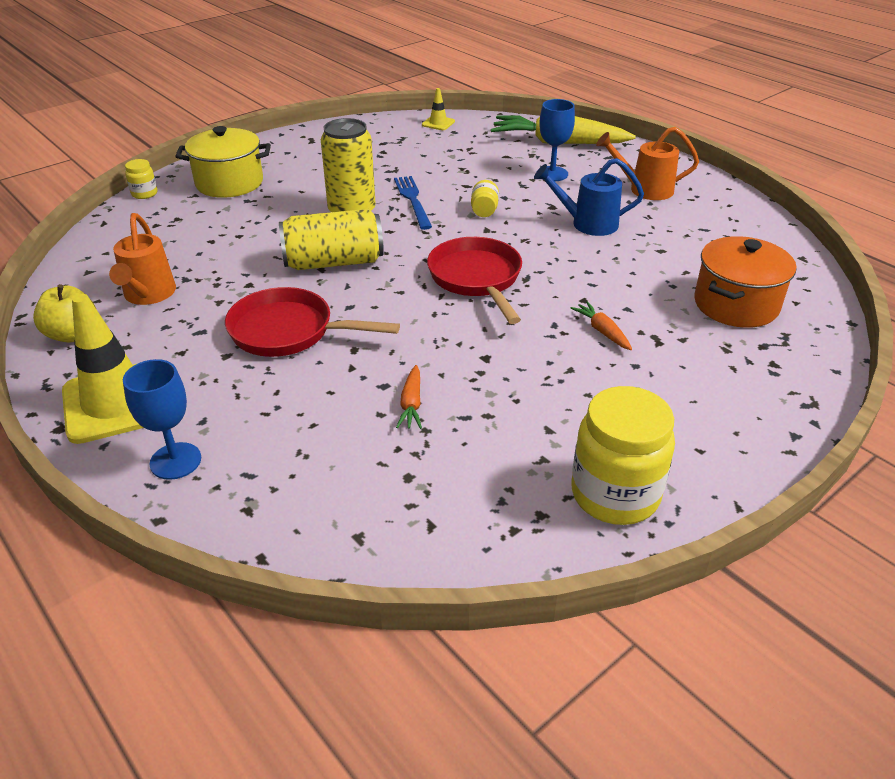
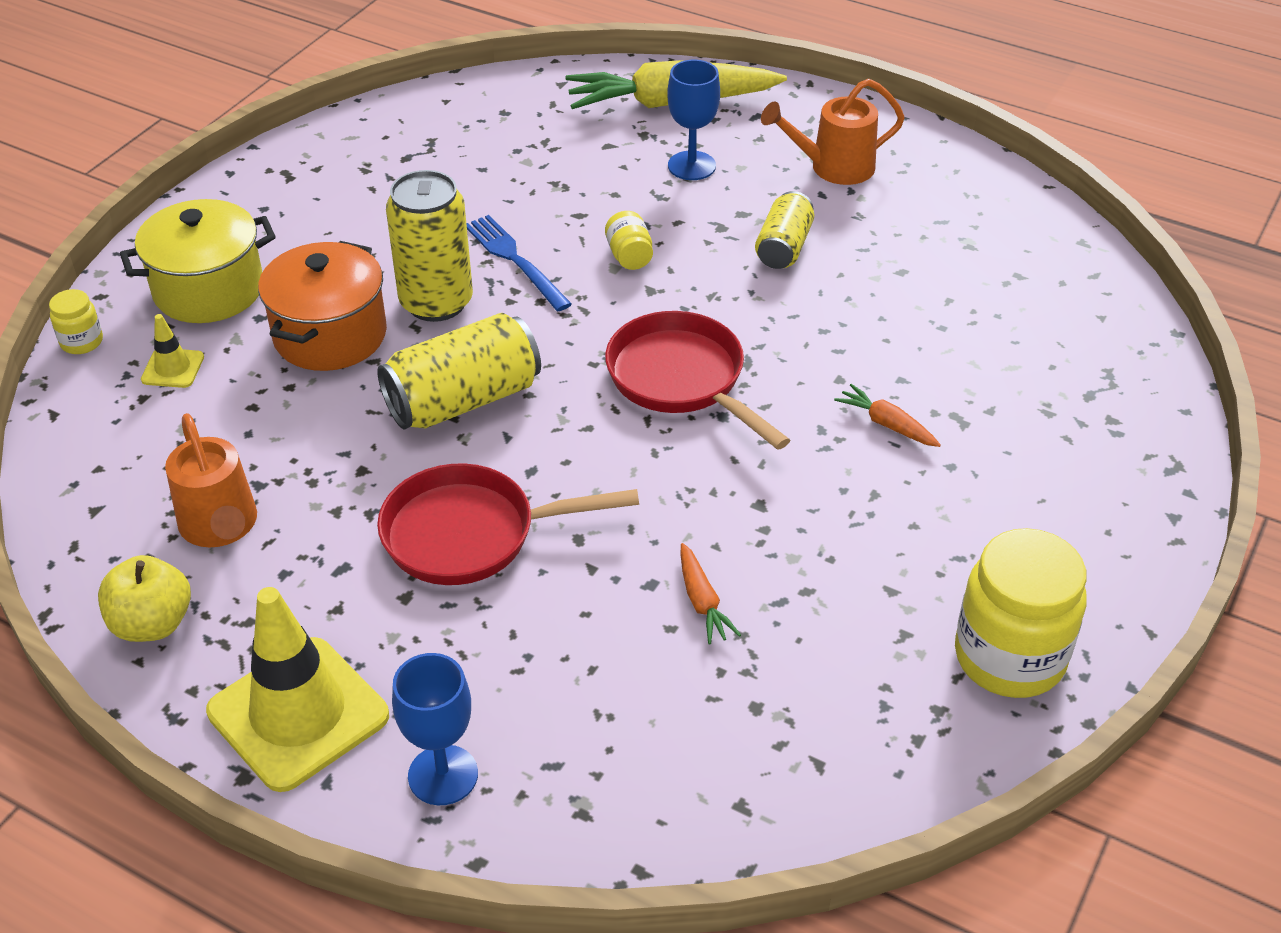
camera: 20 degrees left, 5 degrees up
(438, 123) = (470, 100): yellow traffic cone -> yellow traffic cone (173, 368)
(587, 224) = (783, 247): blue watering can -> yellow can
(736, 304) = (1032, 339): orange pot -> orange pot (330, 335)

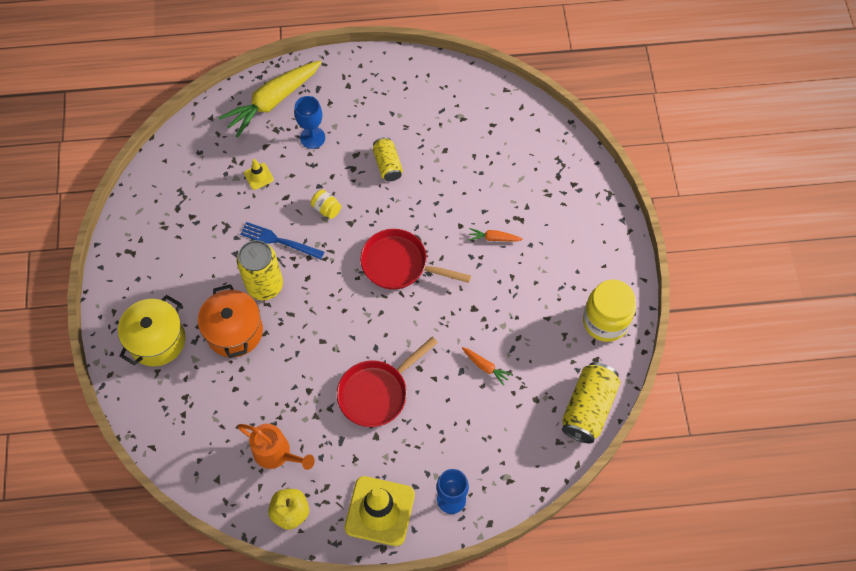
camera: 35 degrees left, 20 degrees up
(82, 342) = (127, 403): yellow jar -> none
(173, 368) = (182, 391): yellow traffic cone -> yellow traffic cone (258, 176)
(463, 400) = (320, 330): yellow can -> yellow can (588, 408)
(832, 168) = (374, 103): orange watering can -> none

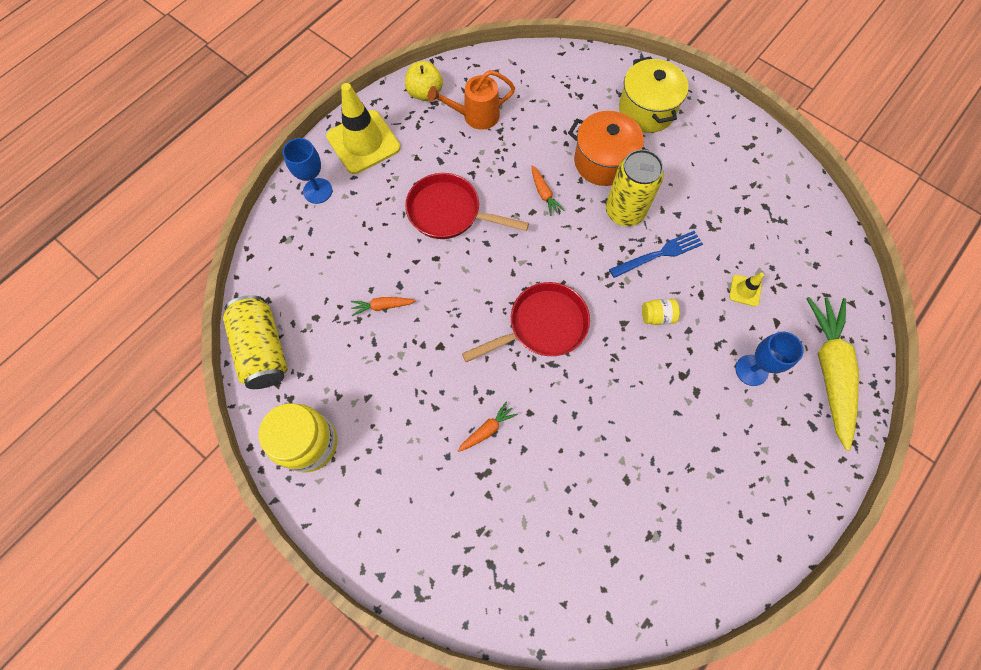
camera: 135 degrees right, 5 degrees up
(300, 346) = (544, 193): none -> orange carrot
(377, 393) = (449, 212): red pan -> red pan turned 75 degrees counterclockwise
(387, 165) = (658, 410): yellow can -> none

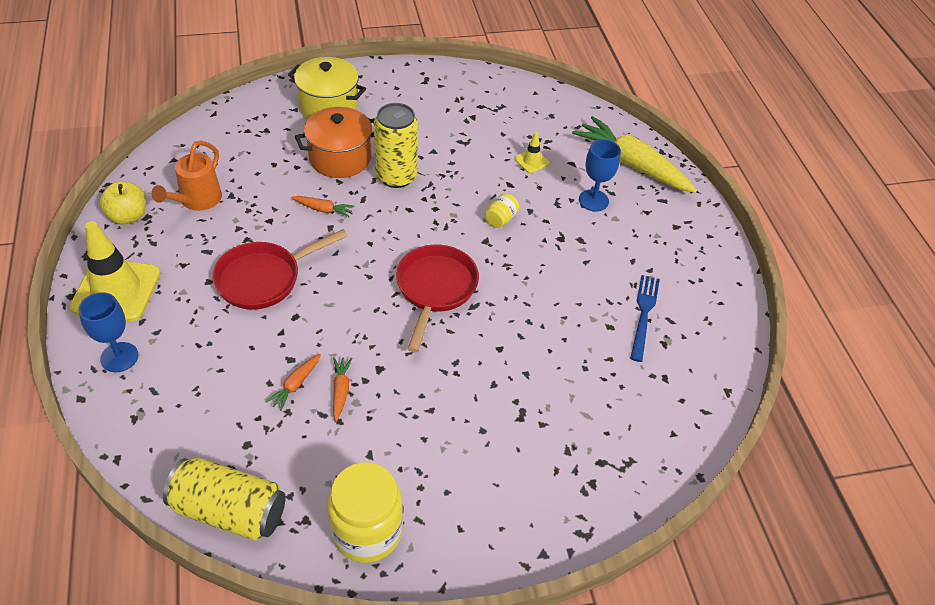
camera: 55 degrees left, 20 degrees down
(487, 429) = (486, 386): orange carrot -> orange carrot (341, 391)
(659, 254) = (453, 183): blue fork -> blue fork (644, 314)

